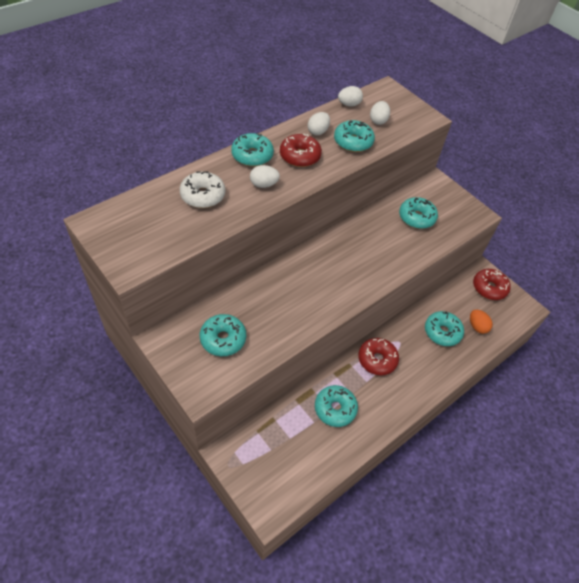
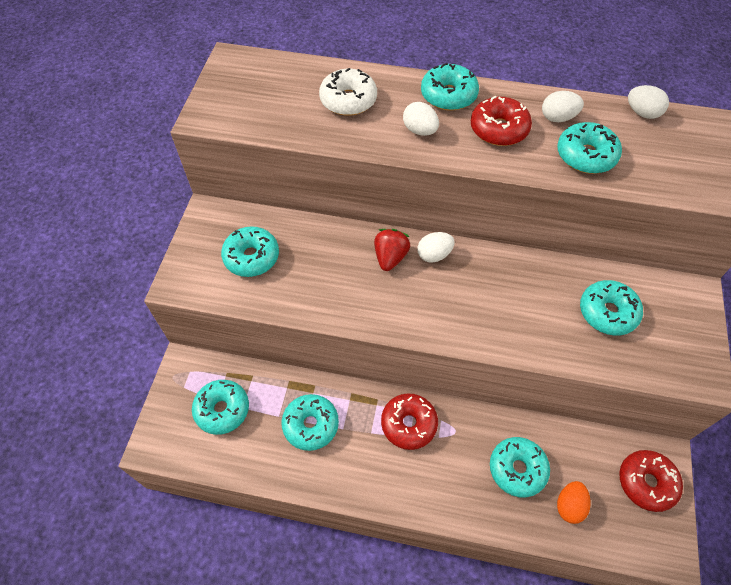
camera: 55 degrees right, 5 degrees up
(281, 451) = (222, 410): none -> turquoise donut
(296, 274) = (390, 257): none -> red strawberry
(378, 121) = (655, 154): white egg -> white egg (434, 255)

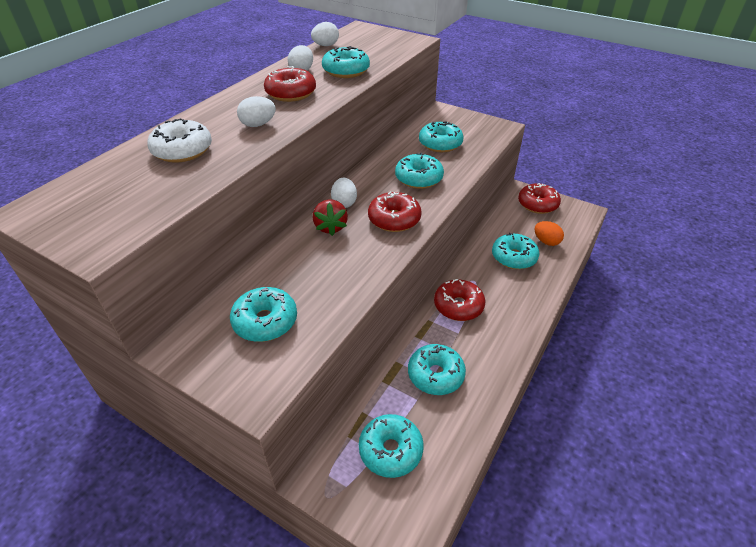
camera: 70 degrees left, 15 degrees down
(390, 257) = (330, 227): red strawberry -> red strawberry turned 135 degrees counterclockwise
(428, 308) = (394, 219): none -> red donut
(448, 95) = (232, 104): turquoise donut -> turquoise donut (418, 178)

